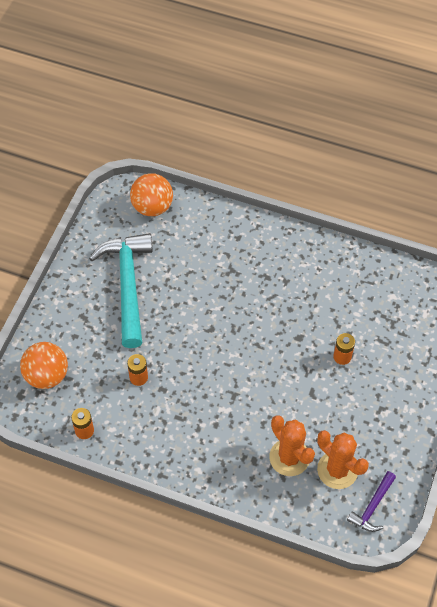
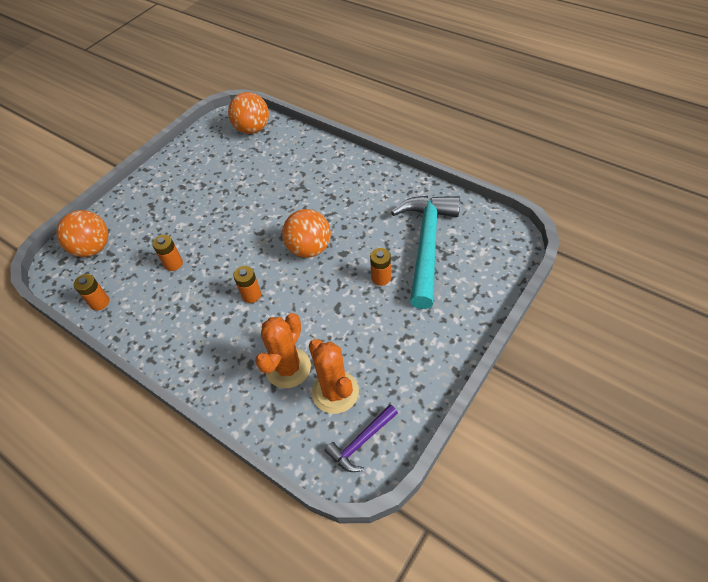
camera: 20 degrees right, 5 degrees down
(127, 285) = (202, 185): turquoise hammer -> turquoise hammer (426, 245)
(229, 395) = (251, 295): none -> orange battery
(265, 338) = (309, 248): none -> orange ball
(289, 457) = (288, 368): orange cactus -> orange cactus turned 45 degrees clockwise

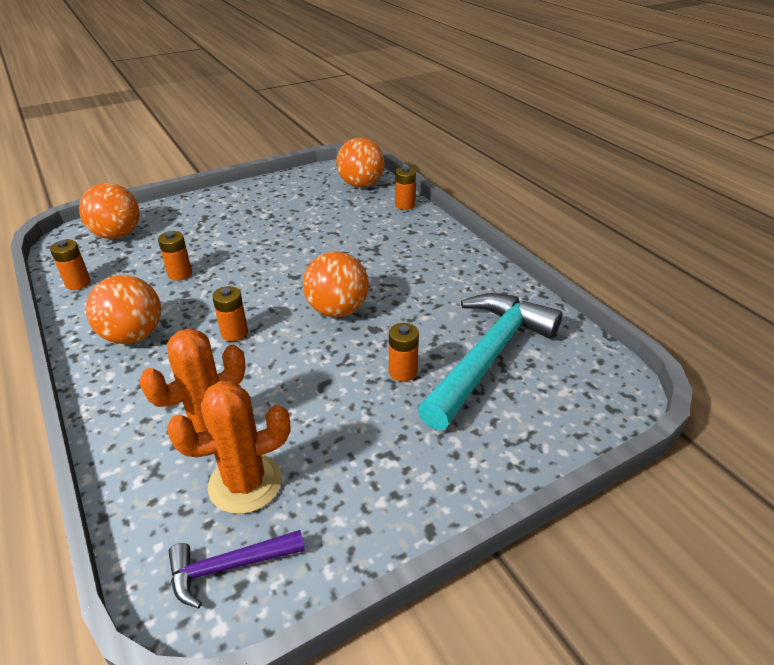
camera: 20 degrees right, 15 degrees down
(181, 326) = (133, 336): none -> orange ball
(298, 138) = (404, 205): none -> orange battery
(335, 392) = (245, 483): orange cactus -> orange cactus turned 75 degrees clockwise

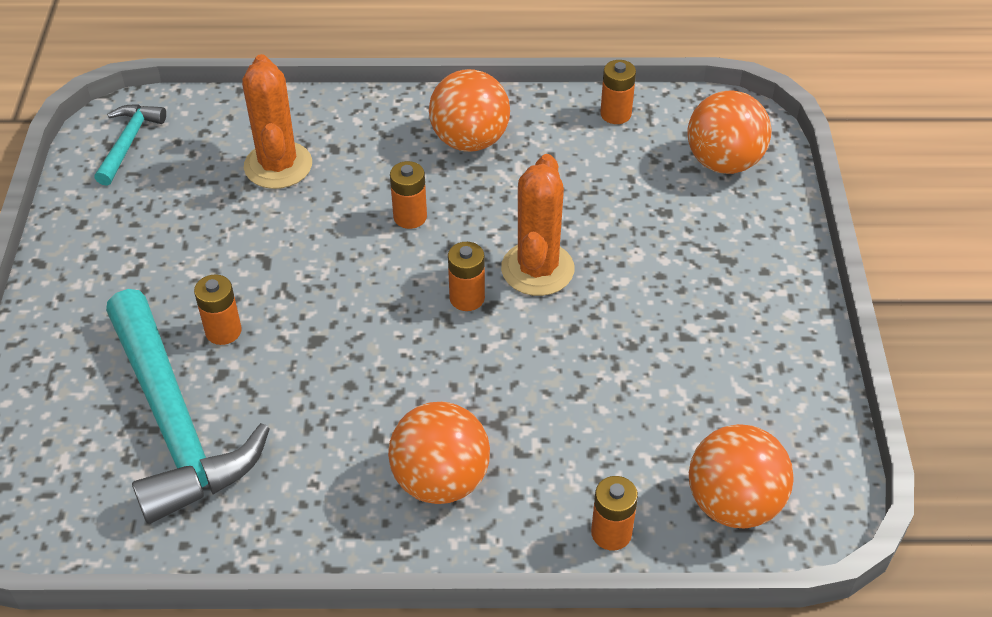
camera: 120 degrees right, 10 degrees up
(180, 274) = (574, 200): orange battery -> orange battery (467, 298)
(228, 567) = (128, 142): purple hammer -> turquoise hammer
(245, 483) = (195, 170): orange cactus -> orange cactus (537, 269)
(337, 310) = (379, 320): orange ball -> orange ball (440, 480)

